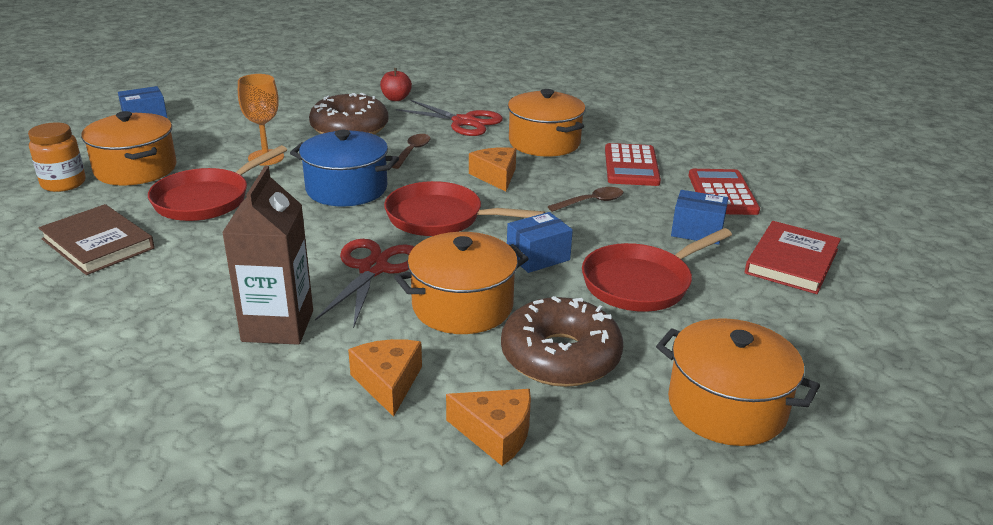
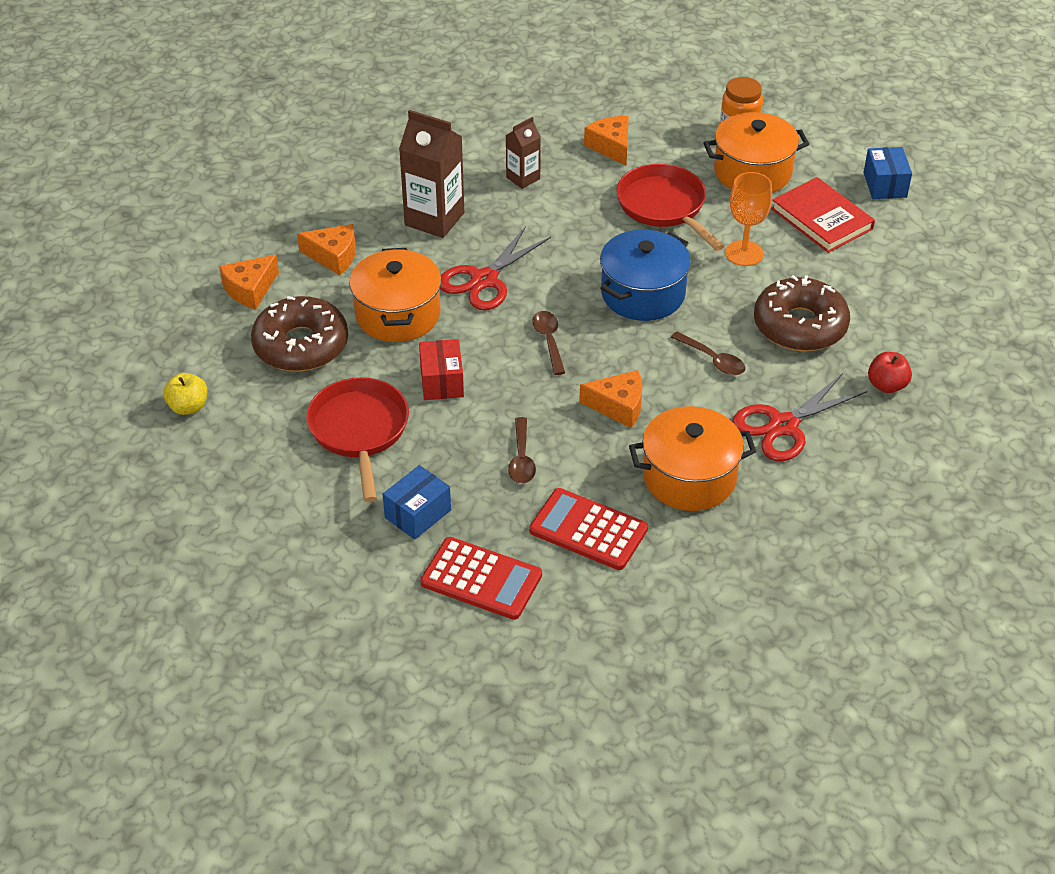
camera: 115 degrees right, 15 degrees up
(98, 244) = (611, 146): brown book -> orange cheese
(174, 285) = (523, 178): none -> brown carton
(373, 268) = (484, 280): red scissors -> red scissors turned 90 degrees clockwise
(440, 218) = (549, 341): red pan -> brown spoon
(538, 257) = (442, 381): blue box -> red box
(726, 407) = (188, 407): orange pot -> yellow apple
(792, 261) = (322, 557): red book -> red book (821, 219)

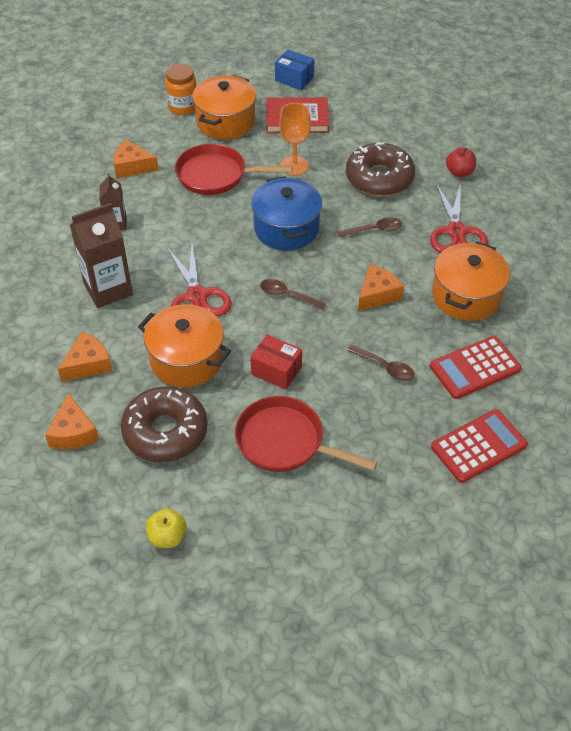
camera: 55 degrees left, 5 degrees up
(418, 514) = (393, 450): blue box -> none

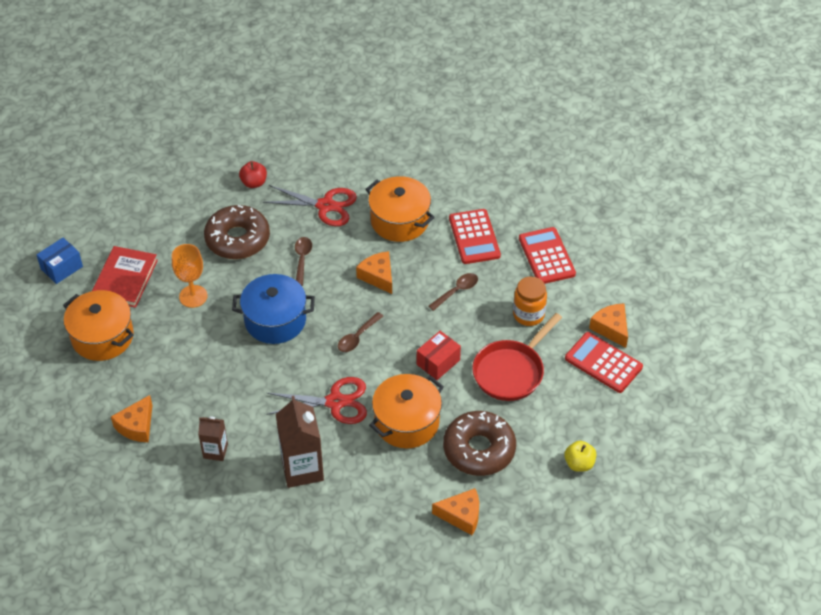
camera: 75 degrees left, 0 degrees up
(88, 364) = (389, 496): orange cheese -> orange cheese (611, 328)
(183, 107) = (61, 368): orange jar -> orange jar (528, 315)
(216, 175) = (180, 359): red pan -> none
(330, 538) = (603, 363): none -> red calculator

